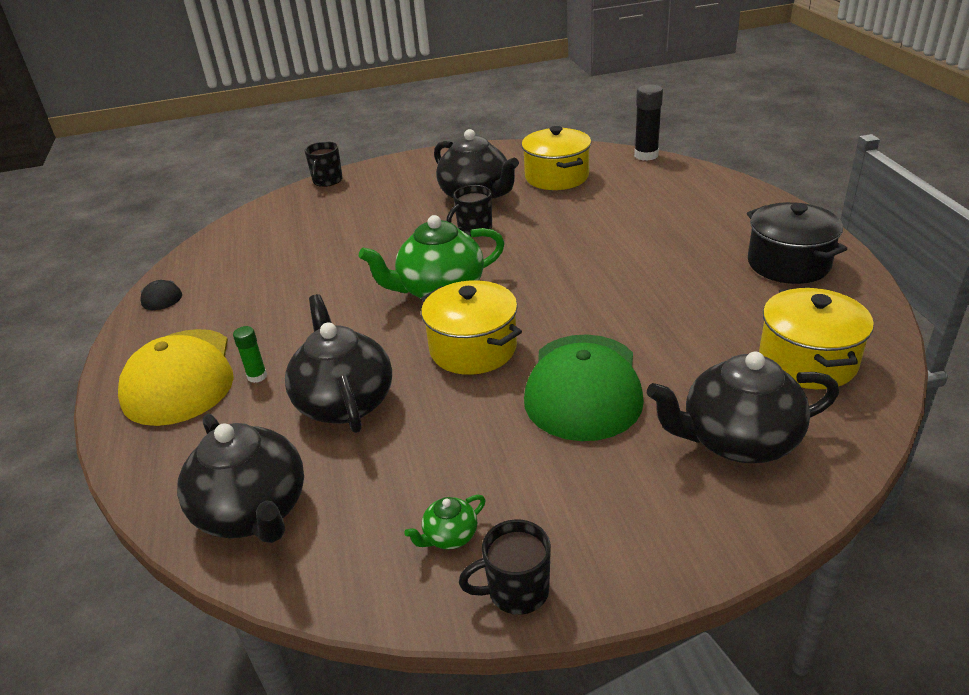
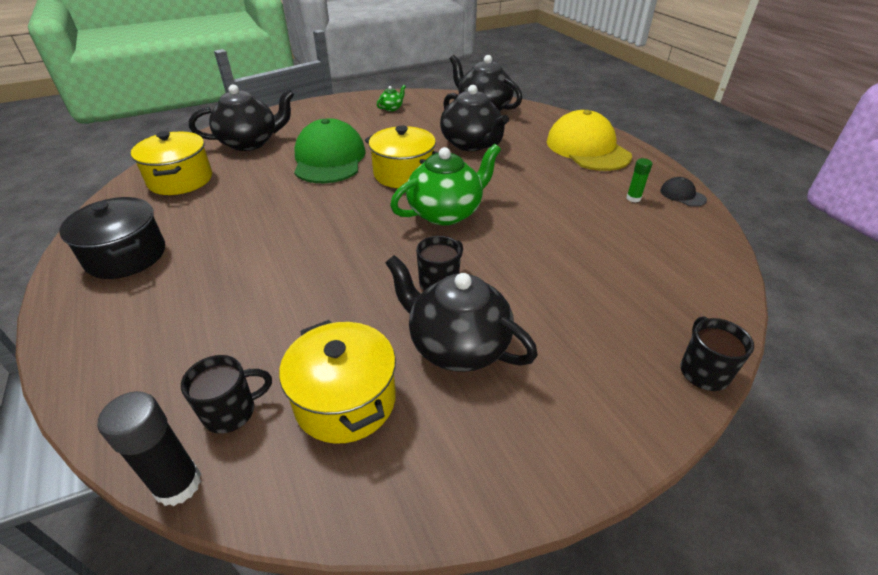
camera: 165 degrees right, 5 degrees up
(257, 376) = (537, 151): green glue stick -> green glue stick (633, 198)
(516, 591) = (361, 99): black mug -> black mug (231, 412)

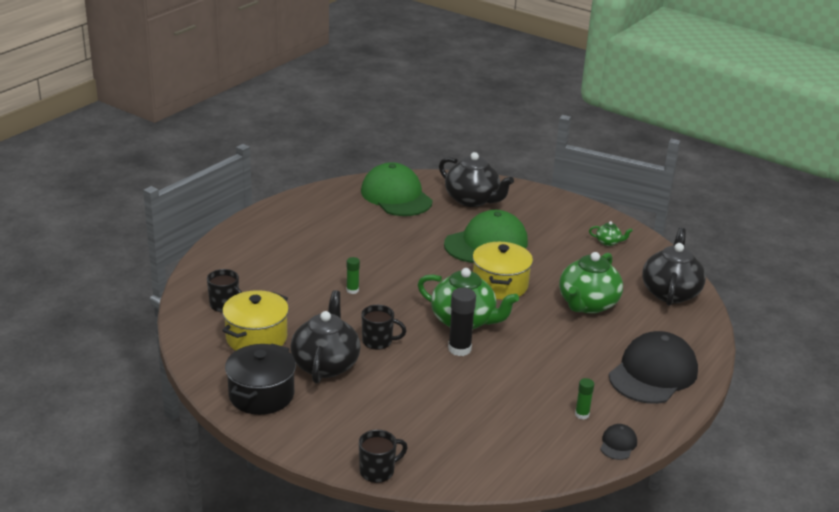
camera: 60 degrees right, 10 degrees down
(126, 256) = (305, 217): black pot -> black pot (261, 395)
(178, 484) = (179, 308): black glue stick -> black glue stick (459, 349)
(180, 180) = (396, 196): yellow pot -> green cap
(321, 269) = (352, 290): none -> green glue stick
(471, 144) = (587, 304): black teapot -> green teapot
(587, 148) = (653, 373): yellow cap -> black cap

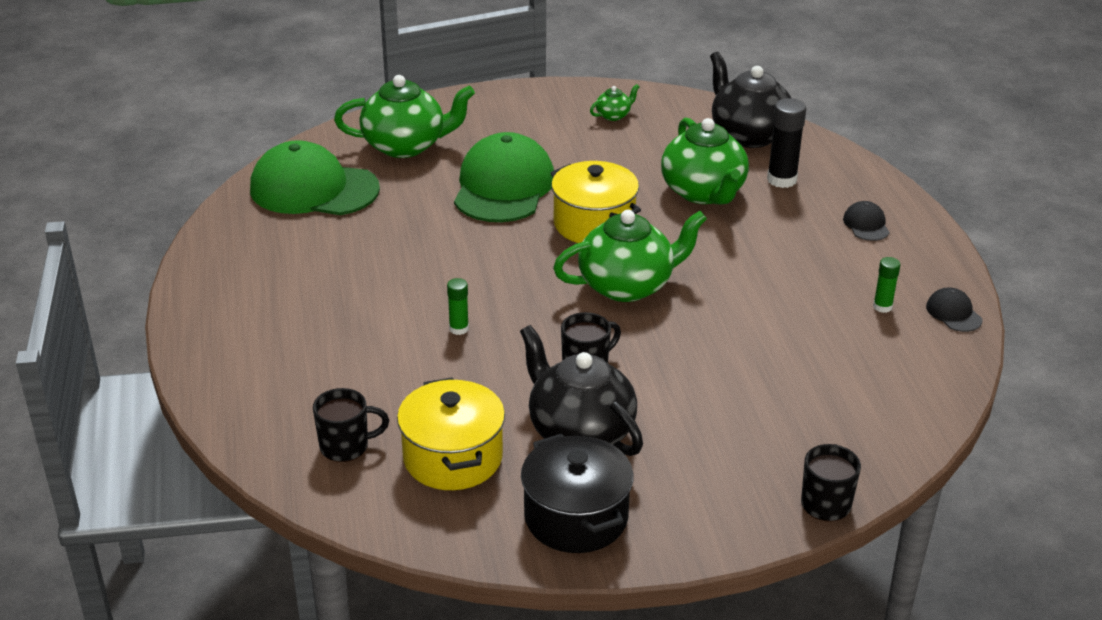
camera: 45 degrees left, 5 degrees up
(459, 349) = (674, 318): black glue stick -> black glue stick (781, 180)
(472, 200) = (406, 145): black teapot -> green teapot
(653, 373) = (866, 225): black cap -> black cap, size x0.42

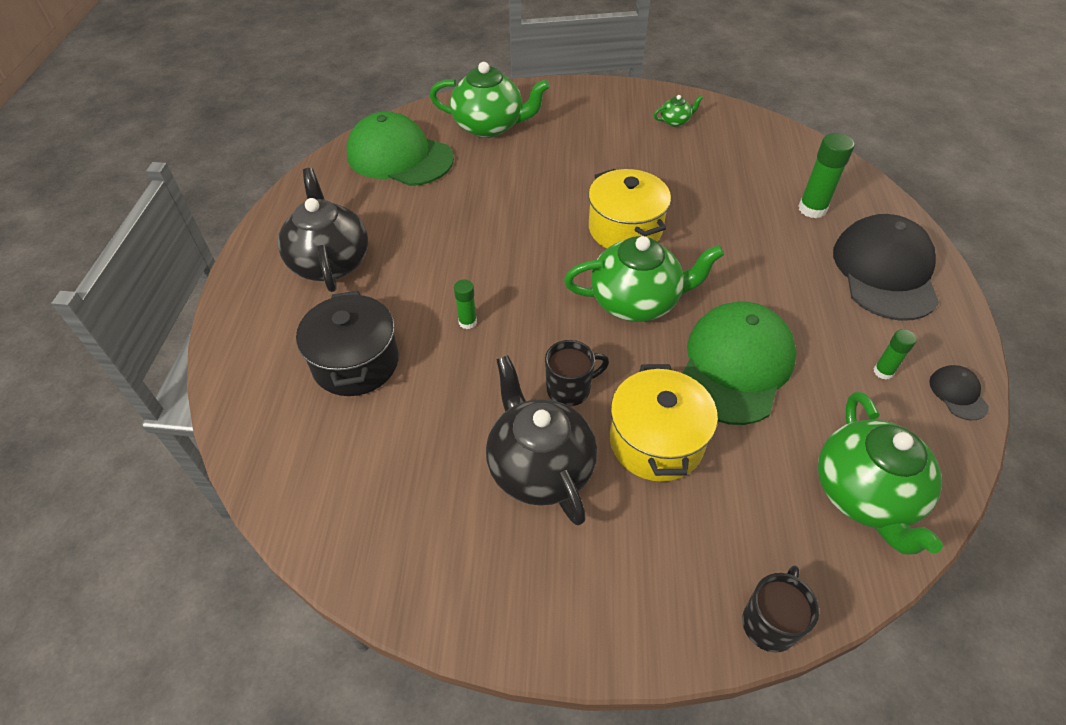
camera: 15 degrees right, 15 degrees up
(346, 446) = (318, 438): black mug -> none
(453, 458) = (409, 473): yellow pot -> yellow pot (656, 441)
(503, 186) = (557, 178): green cap -> green cap (735, 365)
(576, 517) = (501, 579): black pot -> black pot (355, 362)
(704, 192) = (735, 211): green teapot -> green teapot (865, 495)
(748, 135) = (792, 157): black teapot -> black teapot (330, 262)
(781, 180) = (812, 209): black glue stick -> green glue stick
(866, 225) = (885, 271): black cap -> black cap, size x2.37

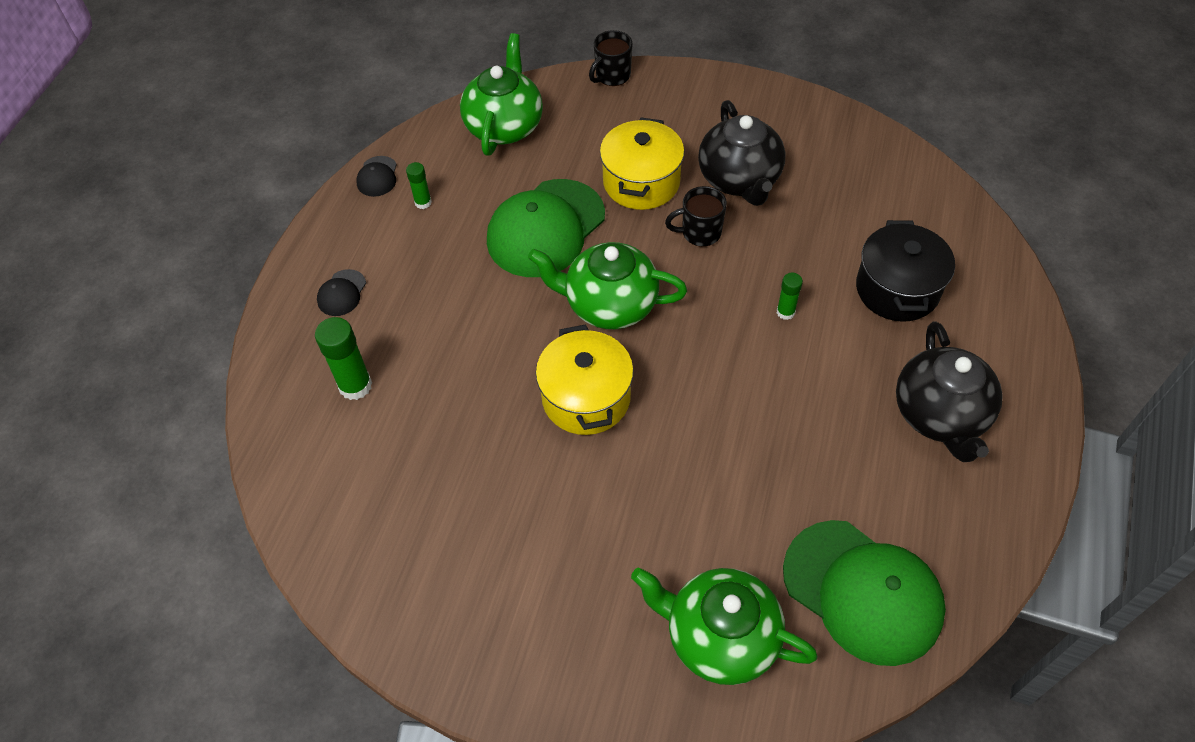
camera: 165 degrees left, 5 degrees up
(675, 121) = (434, 586): green teapot -> none
(885, 271) = (342, 293): black cap -> black cap, size x0.42

